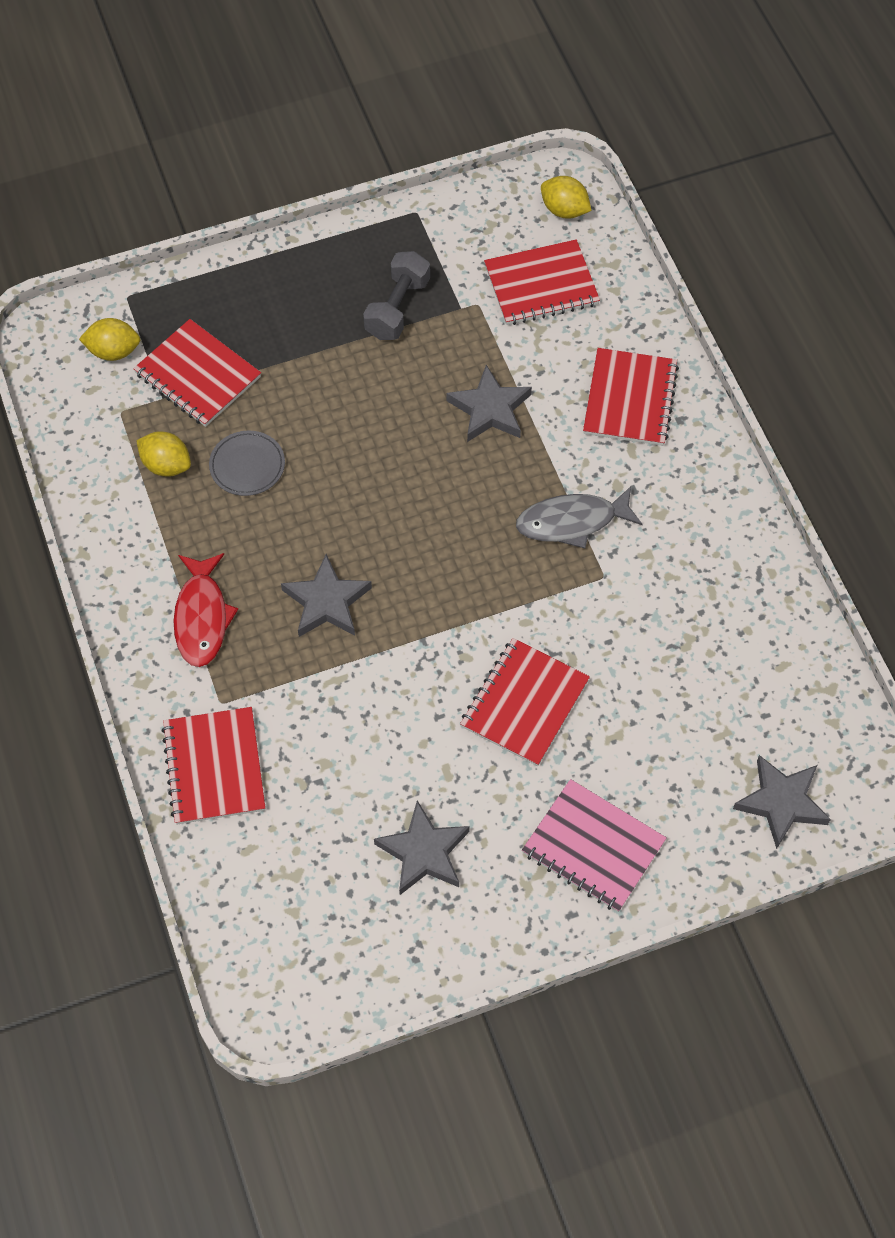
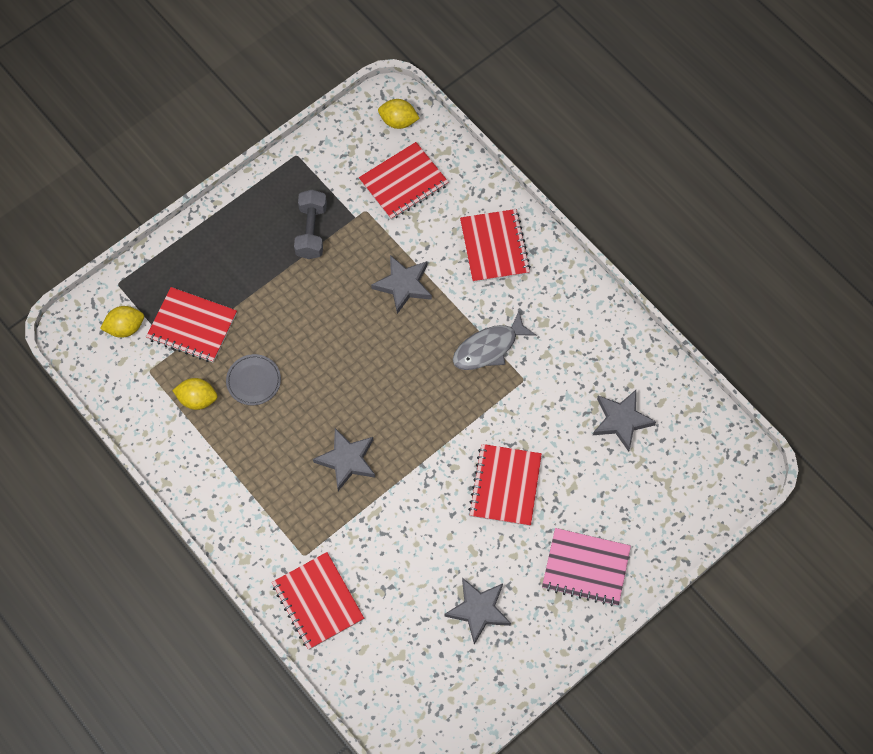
camera: 20 degrees left, 5 degrees up
(202, 617) = (267, 500): red fish -> none
(781, 802) = (693, 495): grey star -> grey star (621, 420)

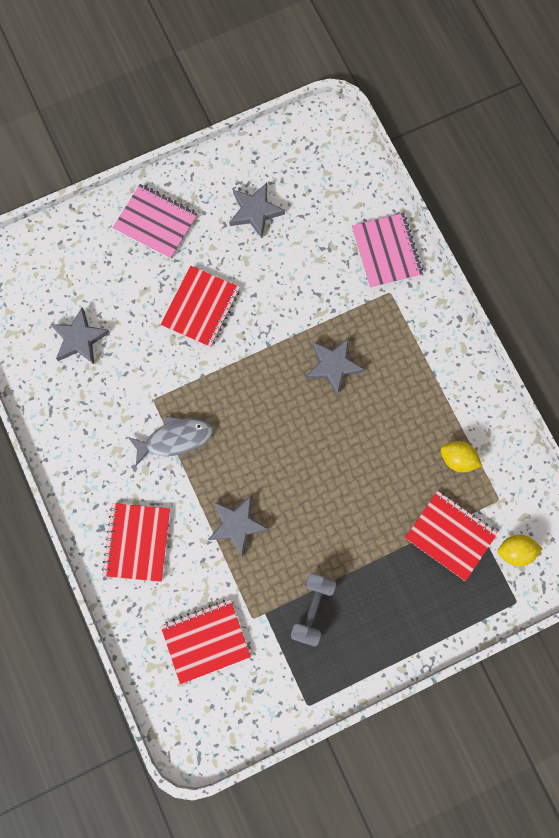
camera: 165 degrees left, 10 degrees up
(253, 381) = (402, 463): grey plate -> none
(318, 601) = (386, 252): red notebook -> pink notebook
(398, 121) = (191, 718): yellow lemon -> none

